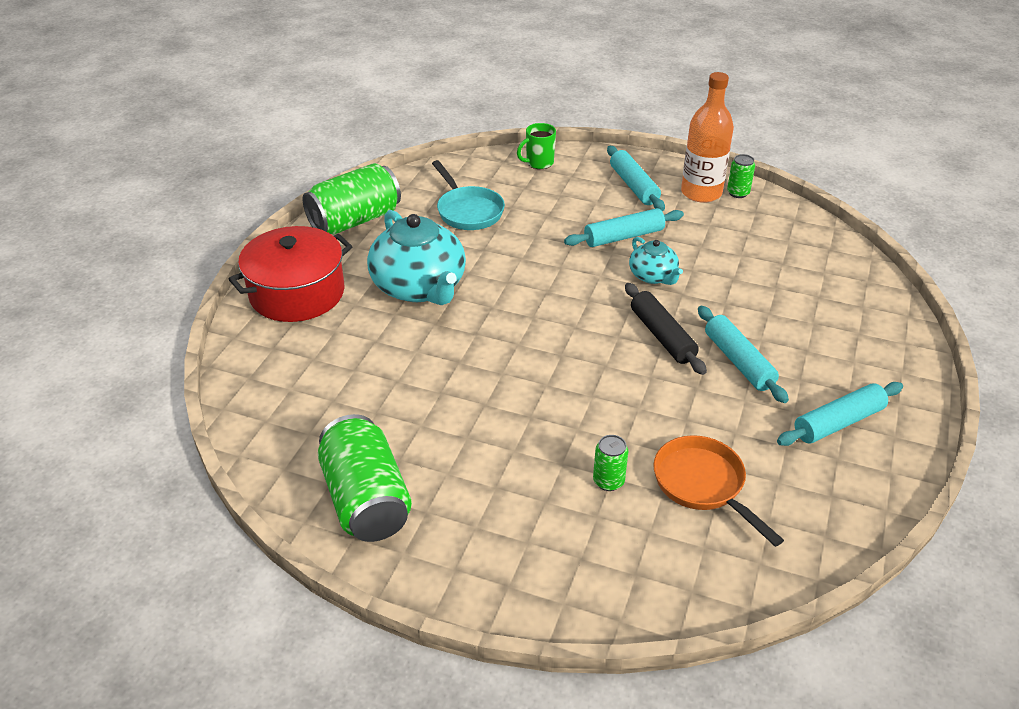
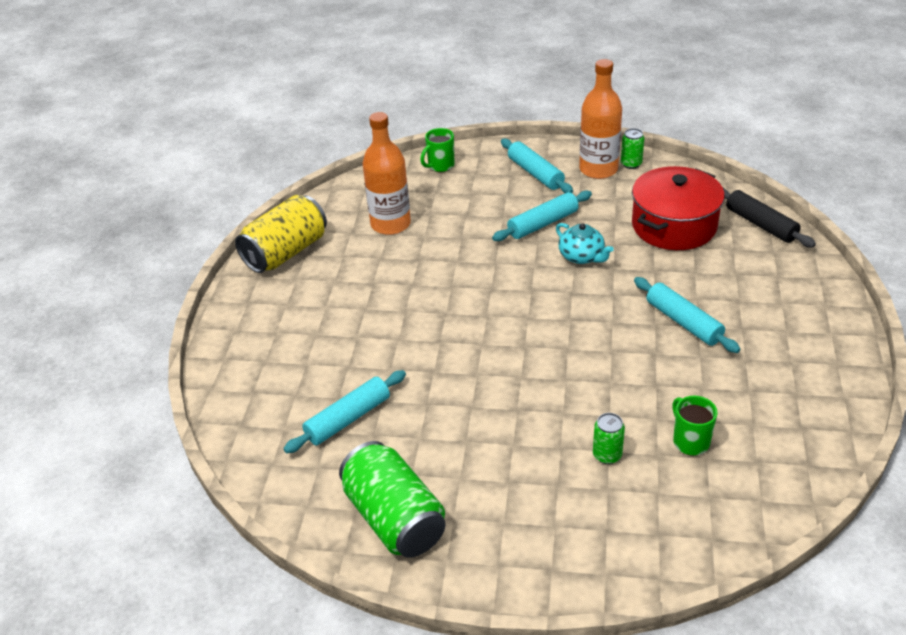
camera: 10 degrees left, 0 degrees up
(297, 293) = (256, 334): red pot -> red pot (674, 226)
(355, 220) = (286, 252): green can -> yellow can
(419, 287) = (371, 306): turquoise teapot -> none
(468, 211) = (390, 224): turquoise pan -> orange bottle
(662, 336) = (609, 311): black rolling pin -> black rolling pin (760, 224)
(703, 485) = (690, 441): orange pan -> green mug
(838, 422) = (786, 361): turquoise rolling pin -> turquoise rolling pin (348, 419)

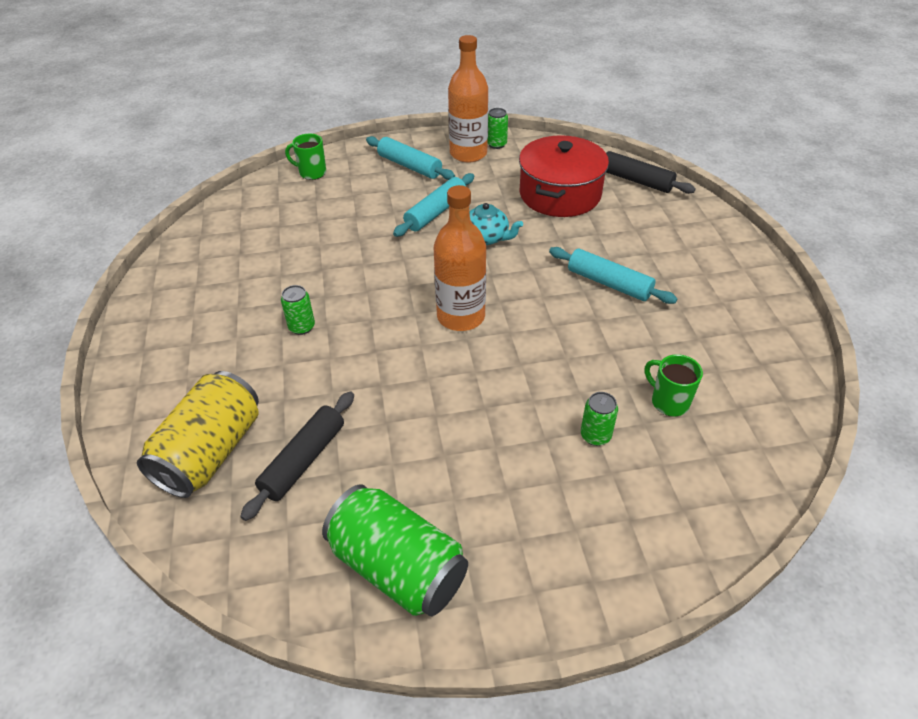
camera: 20 degrees left, 5 degrees up
(286, 252) = (172, 287): yellow can -> yellow can (211, 452)
(348, 419) = (303, 460): turquoise rolling pin -> black rolling pin
(383, 308) = (302, 327): none -> green can
(390, 224) = (279, 238): orange bottle -> orange bottle (461, 316)
(440, 166) = (312, 173): green mug -> green mug turned 75 degrees clockwise

